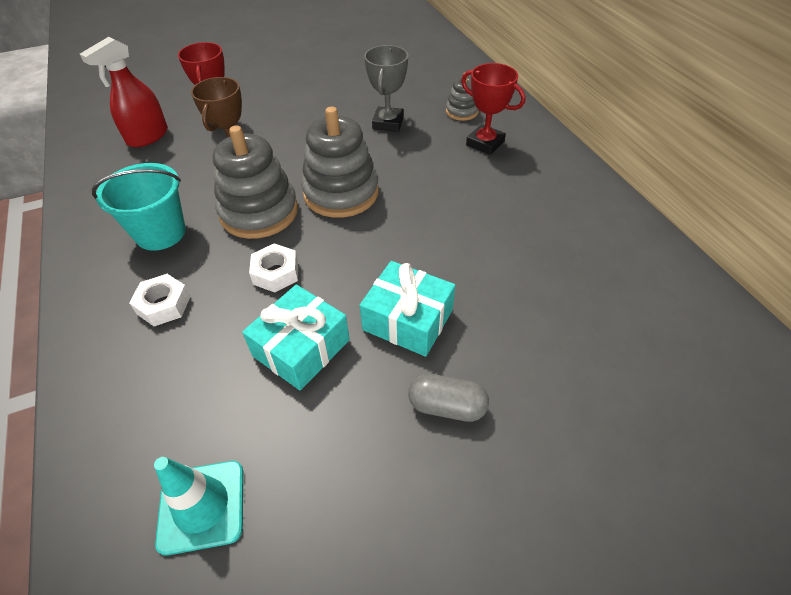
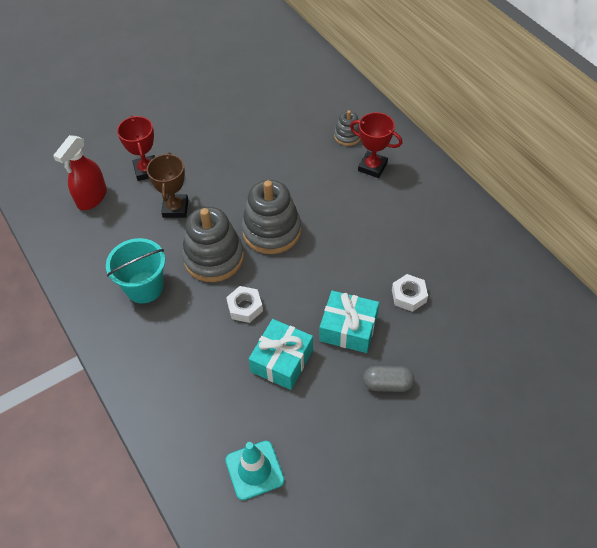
camera: 10 degrees left, 5 degrees up
(163, 305) = (173, 345): white nut -> white nut (408, 296)
(388, 123) = (290, 156): grey trophy -> none

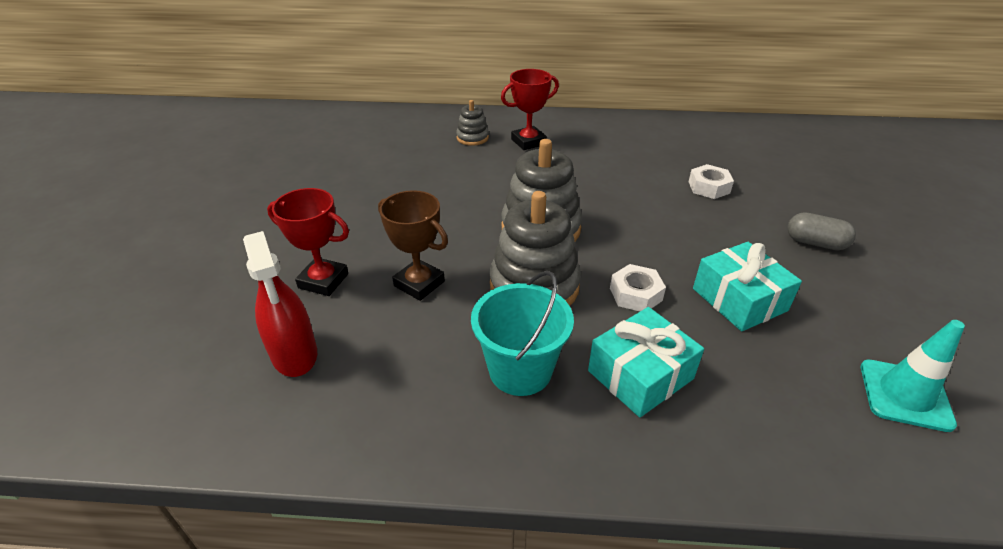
camera: 55 degrees left, 15 degrees down
(348, 328) = (724, 236): turquoise gift -> turquoise gift (640, 374)
(387, 384) = (815, 243): grey capsule -> grey capsule turned 75 degrees clockwise

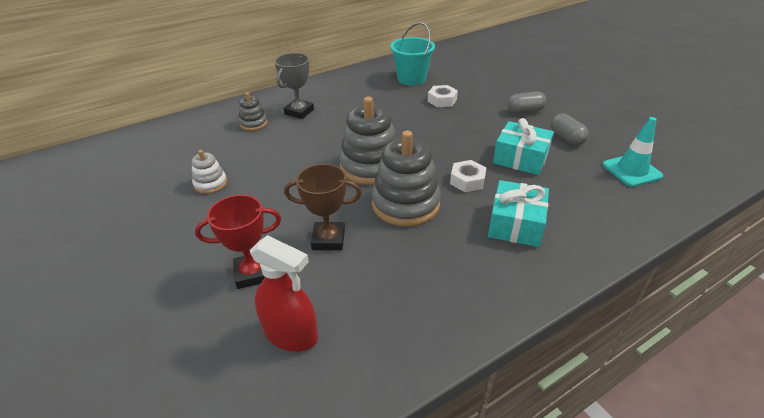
camera: 35 degrees left, 0 degrees up
(376, 181) = (210, 184): none -> white stacking toy
(520, 370) = (452, 258): turquoise bucket -> turquoise bucket (411, 79)
(528, 142) = (299, 112): red trophy -> grey trophy
(842, 303) = (566, 138): none -> grey capsule

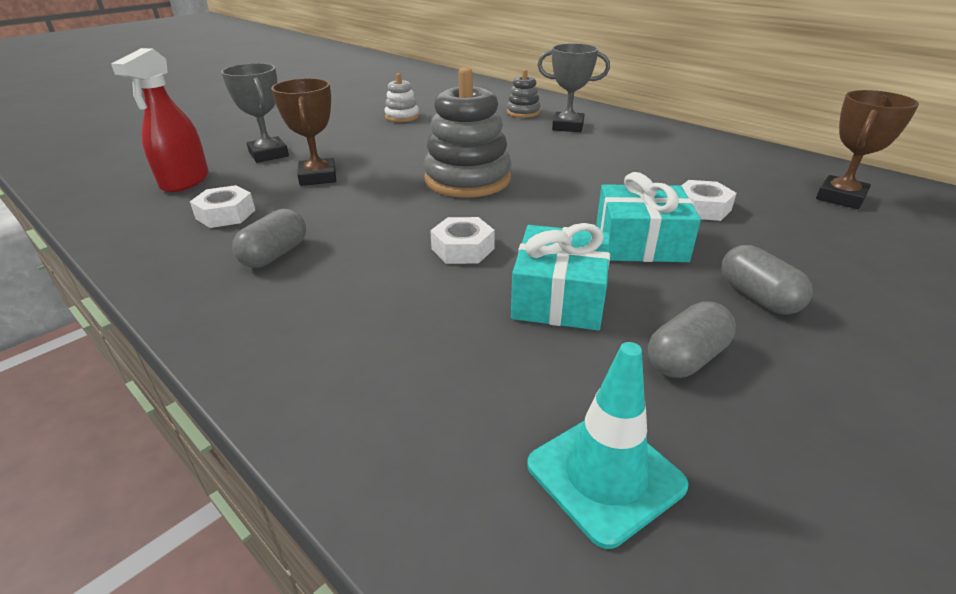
camera: 75 degrees right, 5 degrees down
(252, 273) = (268, 154): red trophy -> grey trophy
(381, 294) = (226, 214): none -> white nut
(405, 204) = (391, 209): grey stacking toy -> none
(411, 79) = (749, 177): turquoise bucket -> none
(443, 66) = (840, 197): none -> brown trophy
(457, 261) = (275, 255): none -> grey capsule
(515, 224) = (357, 298): turquoise gift -> turquoise gift (640, 242)

